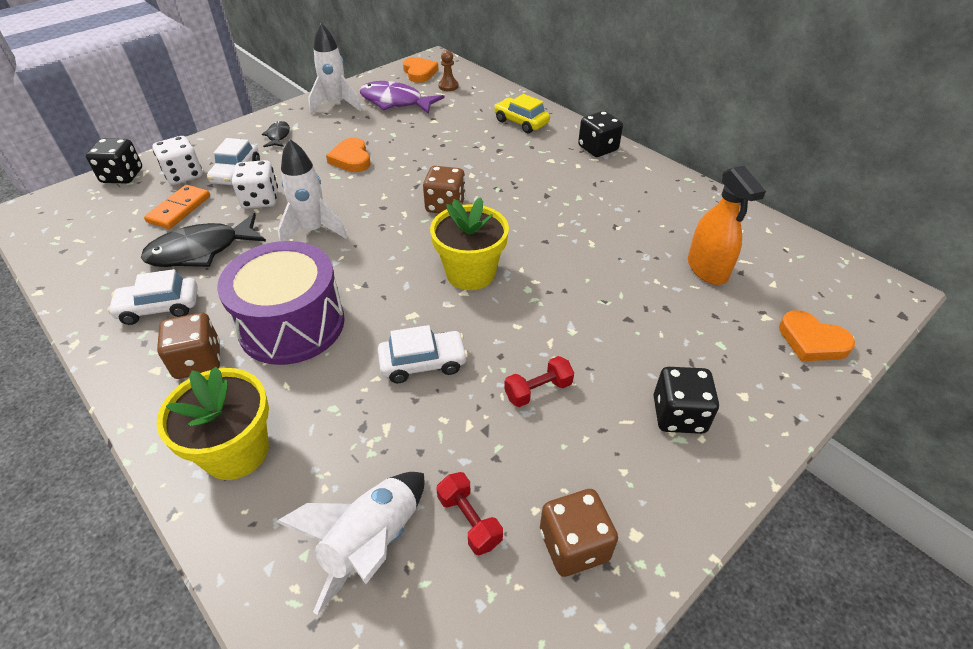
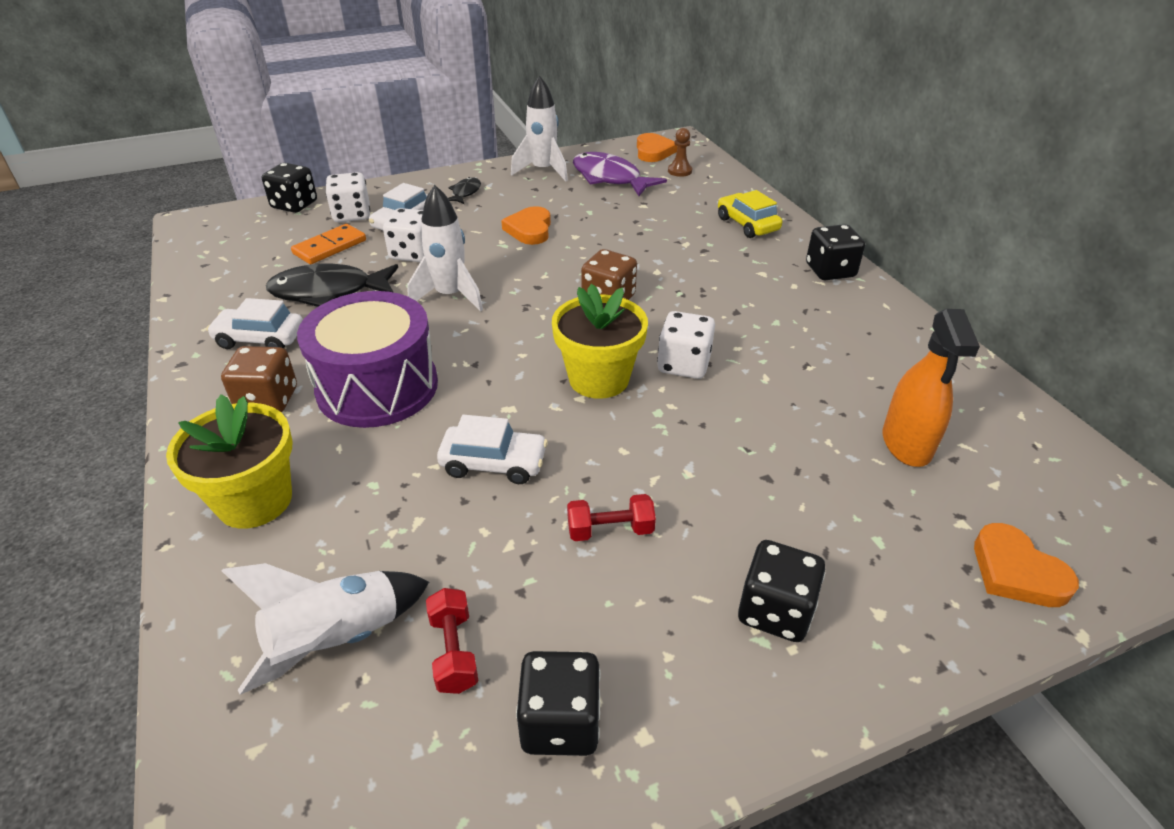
camera: 20 degrees right, 5 degrees down
(528, 246) = (683, 364): none -> white dice
(574, 545) = (560, 722): brown dice -> black dice

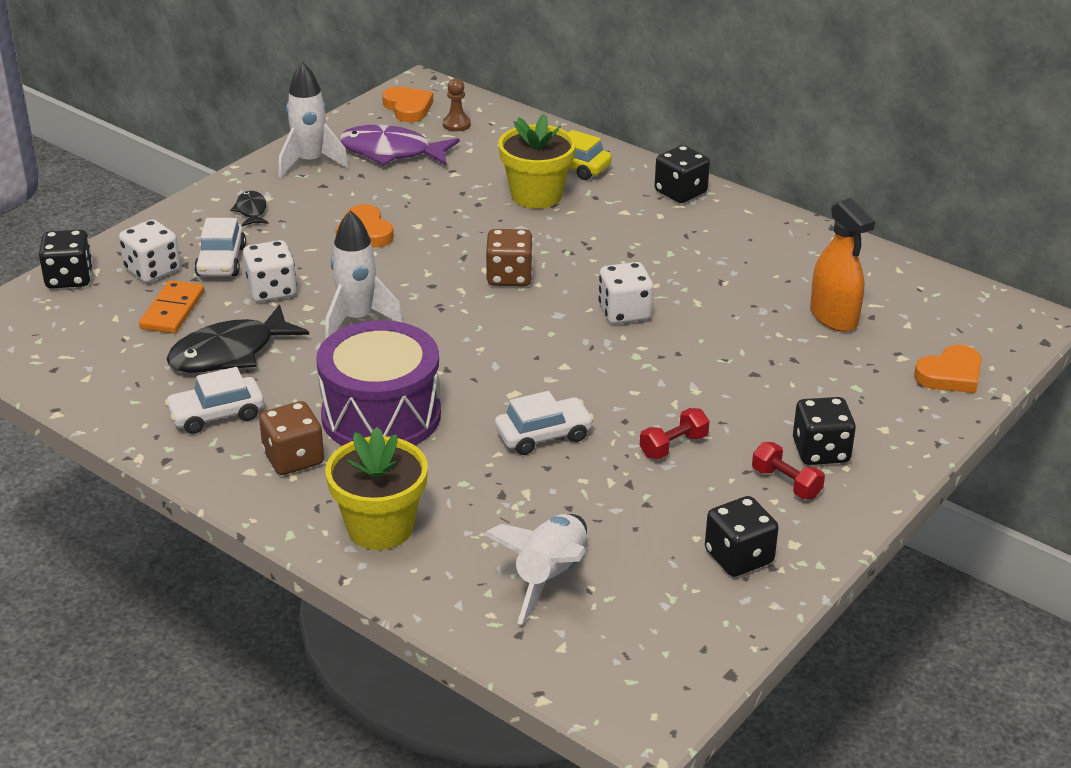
camera: 30 degrees left, 5 degrees down
(454, 651) = (636, 551): red dumbbell -> red dumbbell (786, 483)
(599, 379) = (565, 346): yellow flower pot -> yellow flower pot (536, 195)
(1016, 572) = (950, 375): orange heart -> orange heart turned 60 degrees counterclockwise

